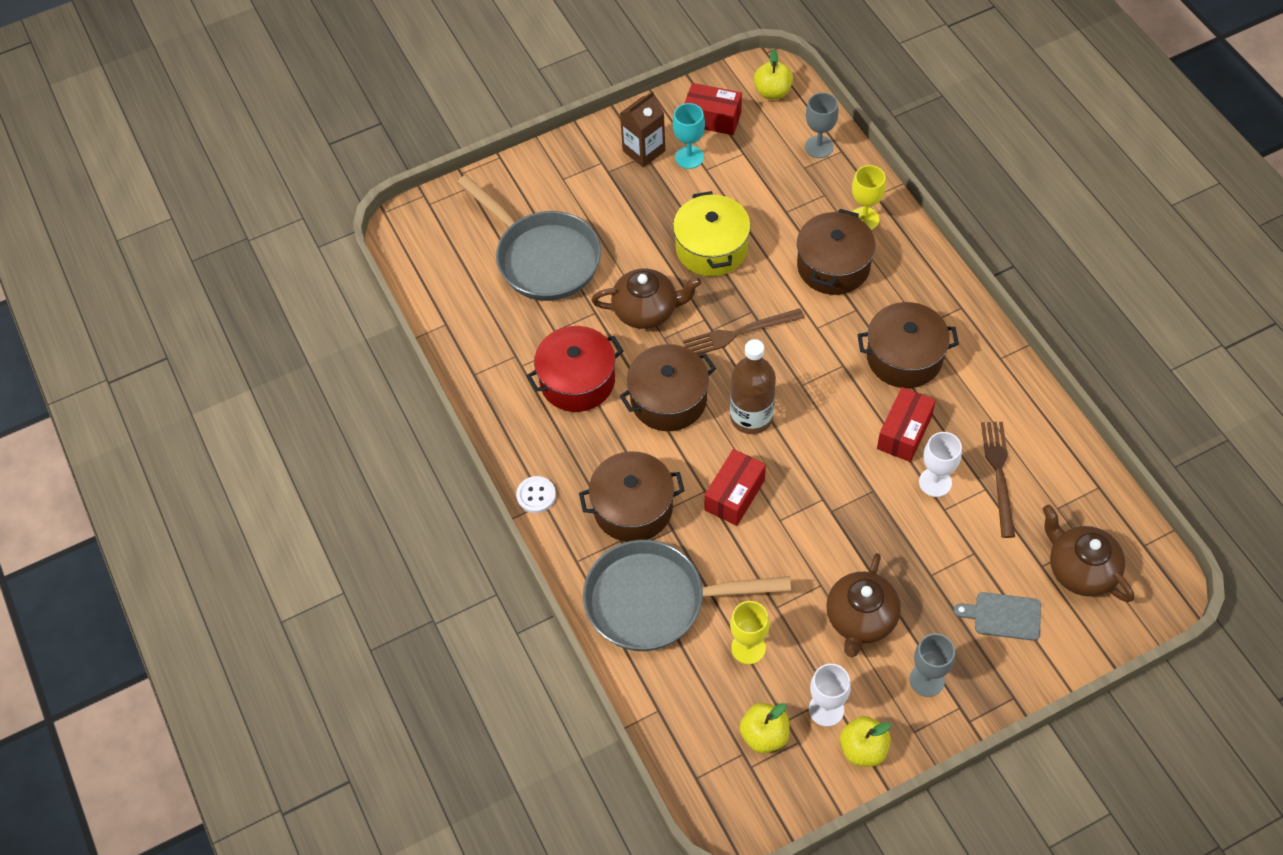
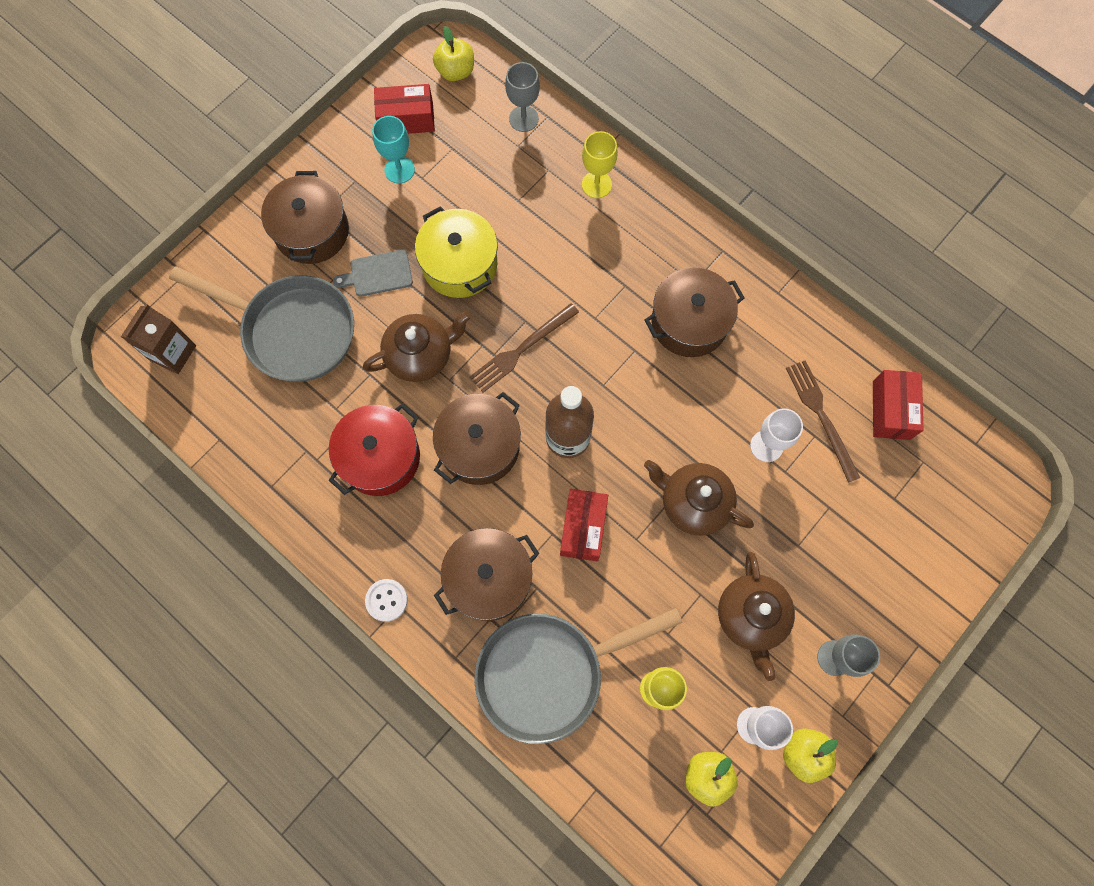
camera: 25 degrees left, 15 degrees up
(644, 151) = (351, 177): brown carton -> brown carton (173, 353)
(833, 266) = (586, 245): brown pot -> brown pot (312, 231)
(904, 432) = (719, 403): red box -> red box (891, 410)
(1003, 616) = (879, 564): grey cutting board -> grey cutting board (378, 274)
(1080, 569) = (929, 489): brown teapot -> brown teapot (693, 502)

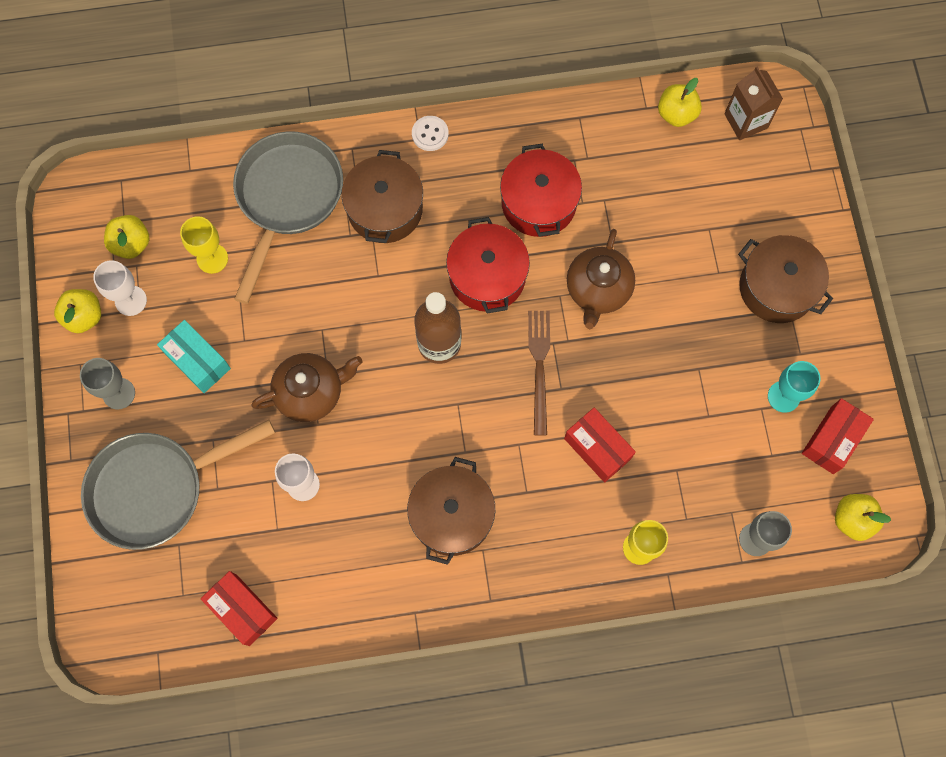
camera: 130 degrees right, 0 degrees up
(207, 411) = (676, 114): none -> yellow apple
(292, 330) = (696, 214): grey pan -> grey pan (156, 488)
(378, 274) = (696, 309): grey cutting board -> none
(459, 264) = (653, 377): yellow pot -> none
(479, 446) = (487, 276): brown pot -> red pot
(583, 528) = (363, 299): red box -> red box (597, 448)
(751, 617) = (197, 361): brown teapot -> turquoise box
(821, 416) = (287, 549): brown fork -> none

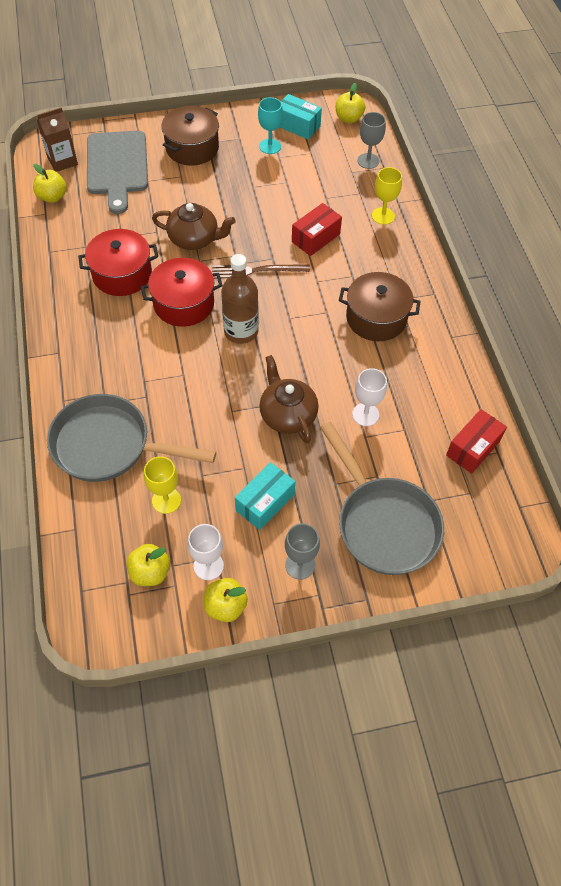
camera: 95 degrees left, 15 degrees down
(385, 209) = (123, 373): brown pot -> none
(430, 134) = (54, 345): white button -> none
(736, 190) = (117, 166): none -> grey cutting board
(832, 440) = (297, 125): red box -> turquoise box

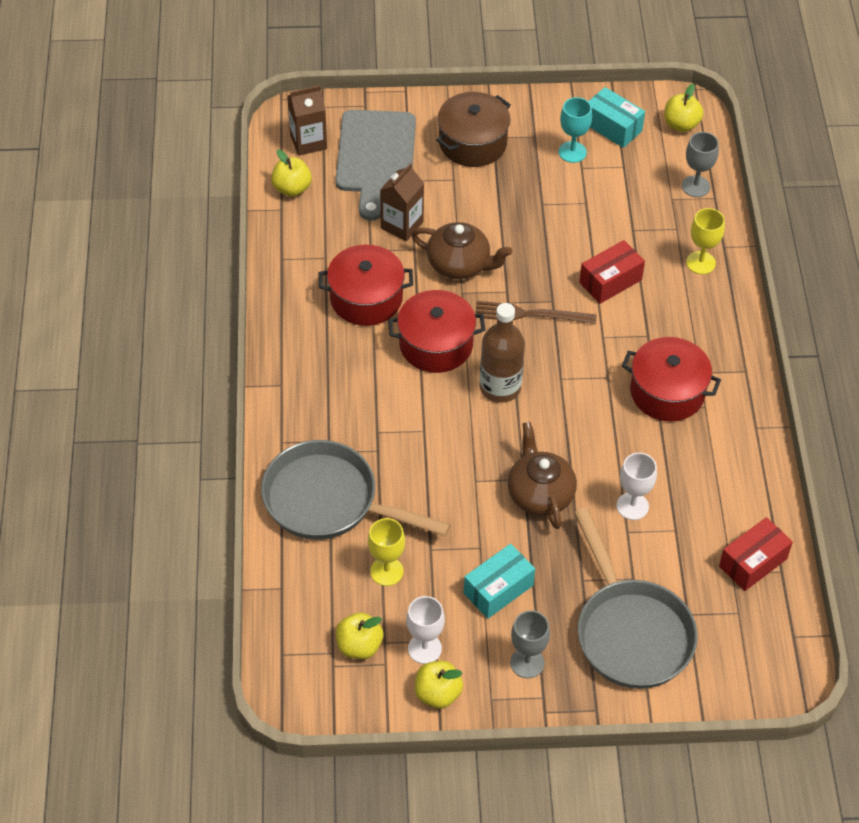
camera: 10 degrees right, 5 degrees down
(144, 214) = (402, 225): none -> brown carton
(376, 318) = (667, 392): brown pot -> red pot

